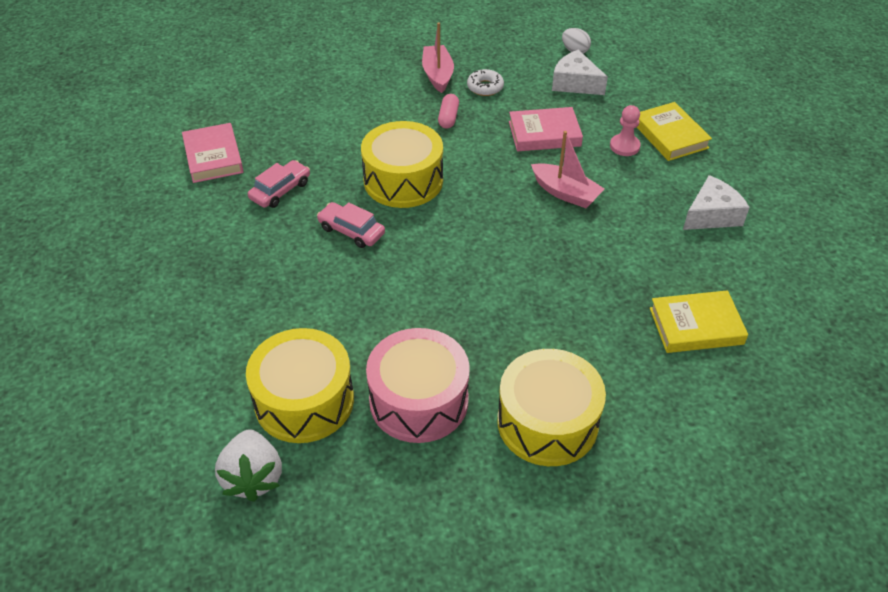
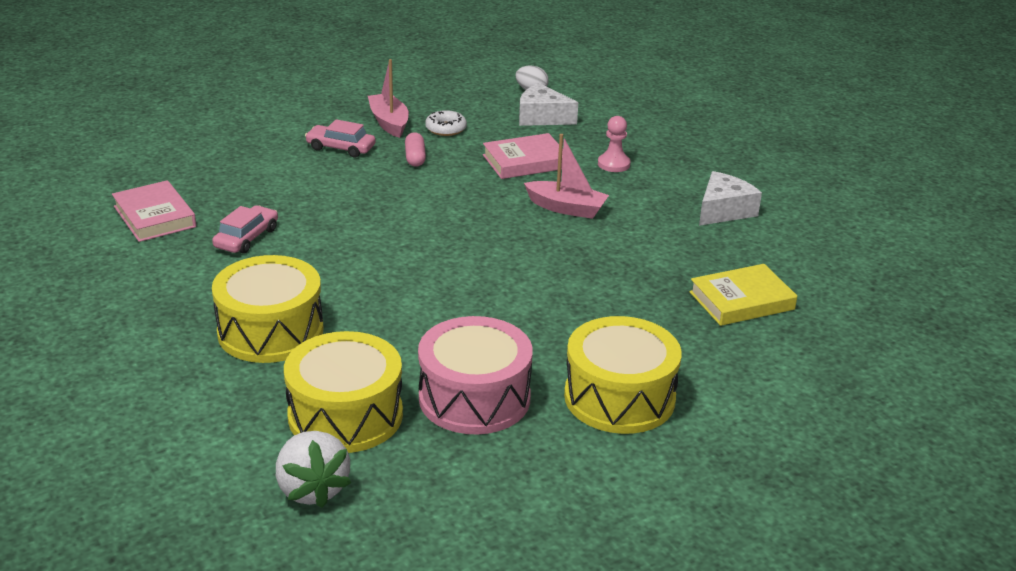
camera: 15 degrees left, 15 degrees down
(351, 231) = (343, 264): pink car -> pink car (341, 148)
(403, 180) = (385, 215): yellow drum -> yellow drum (270, 331)
(670, 135) = (657, 151): yellow book -> none

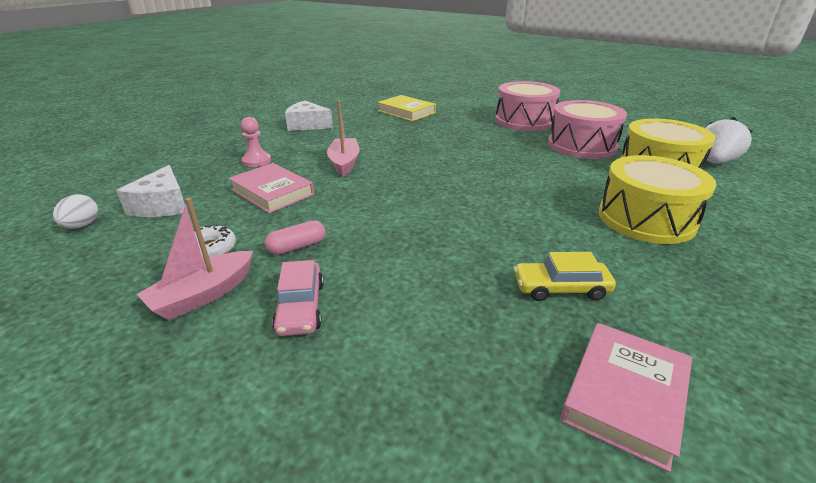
camera: 115 degrees left, 0 degrees up
(246, 238) = (560, 288): pink car -> yellow car
(619, 397) = (524, 121): yellow drum -> pink drum

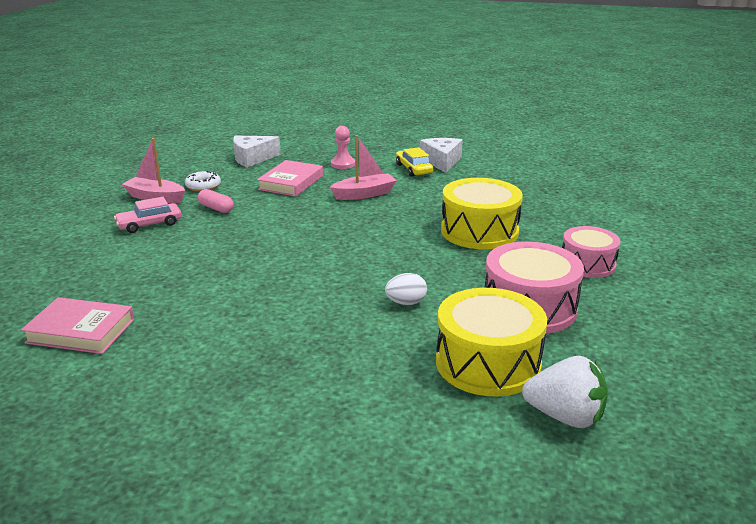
camera: 70 degrees right, 5 degrees down
(82, 226) = (217, 149): white egg -> white egg (406, 303)
(406, 112) = (536, 194): yellow book -> none
(524, 121) = (587, 264): pink drum -> pink drum, size x0.64
(560, 288) = (192, 305): yellow car -> yellow car (413, 169)
(646, 219) = (335, 348): yellow drum -> yellow drum (479, 231)

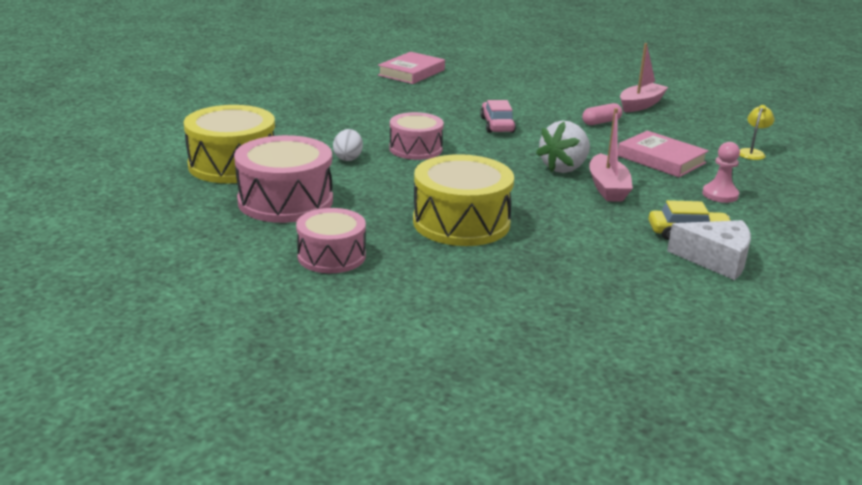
camera: 110 degrees right, 0 degrees up
(149, 224) = (576, 98): pink car -> pink car (497, 125)
(203, 186) = (665, 123): white donut -> none
(252, 158) = (752, 152): white cheese -> yellow lamp
(351, 275) = (415, 149): none -> pink drum
(565, 417) = (145, 171): white strawberry -> white strawberry (564, 168)

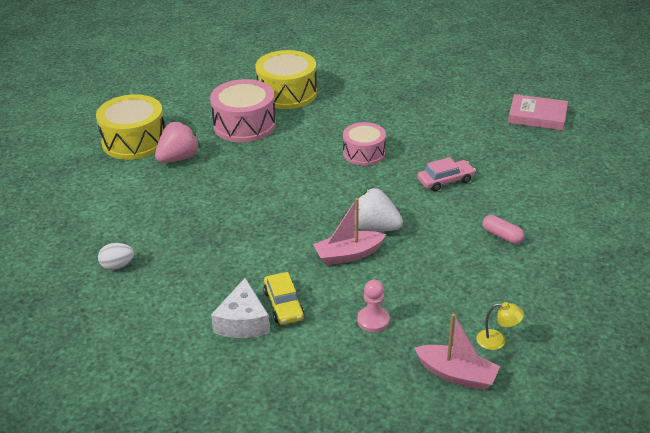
camera: 75 degrees right, 10 degrees up
(331, 256) = (179, 158): pink drum -> pink strawberry
(348, 158) = (327, 130): white egg -> white egg (117, 266)
(461, 222) = (247, 196): yellow drum -> yellow drum (134, 141)
(640, 105) = (576, 256): pink boat -> pink boat (456, 374)
(661, 159) = (433, 280): pink book -> none

